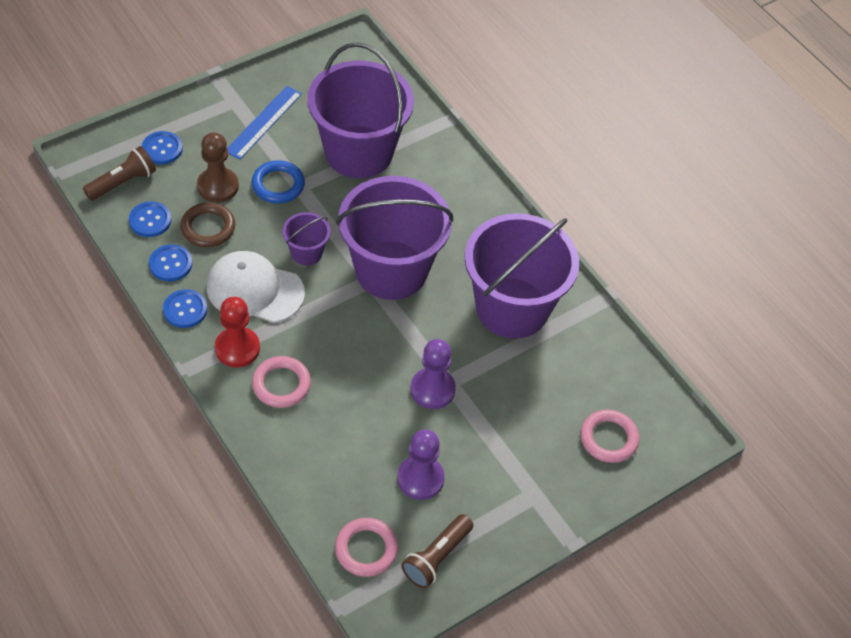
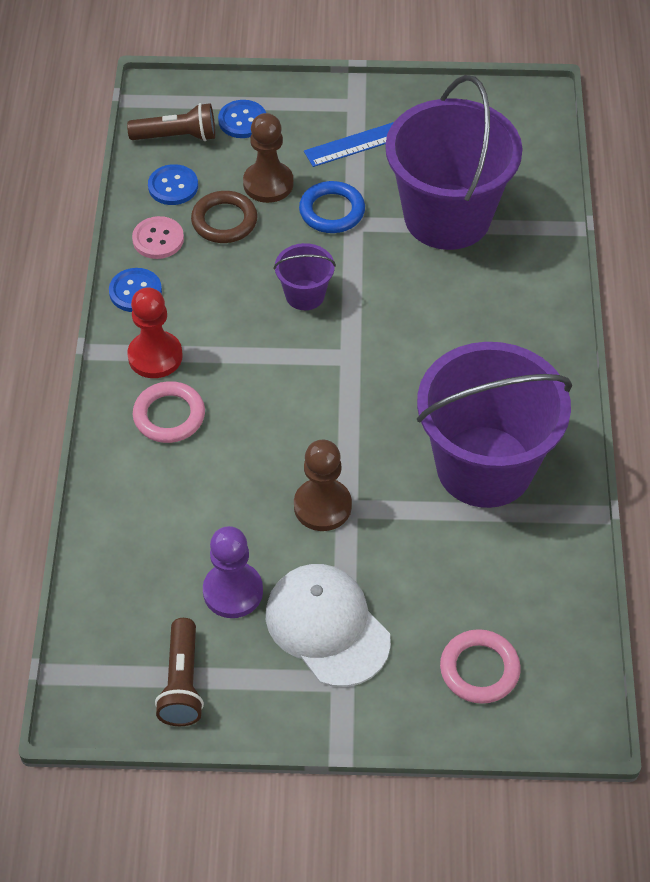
camera: 40 degrees right, 0 degrees up
(170, 264) = (158, 239): blue button -> pink button
(254, 290) = (220, 306): white cap -> white cap (327, 626)
(366, 549) = (117, 631): pink ring -> none
(391, 270) = (381, 358): purple bucket -> none
(432, 389) = (322, 506): purple pawn -> brown pawn
(436, 557) = (182, 683): brown flashlight -> brown flashlight turned 75 degrees counterclockwise

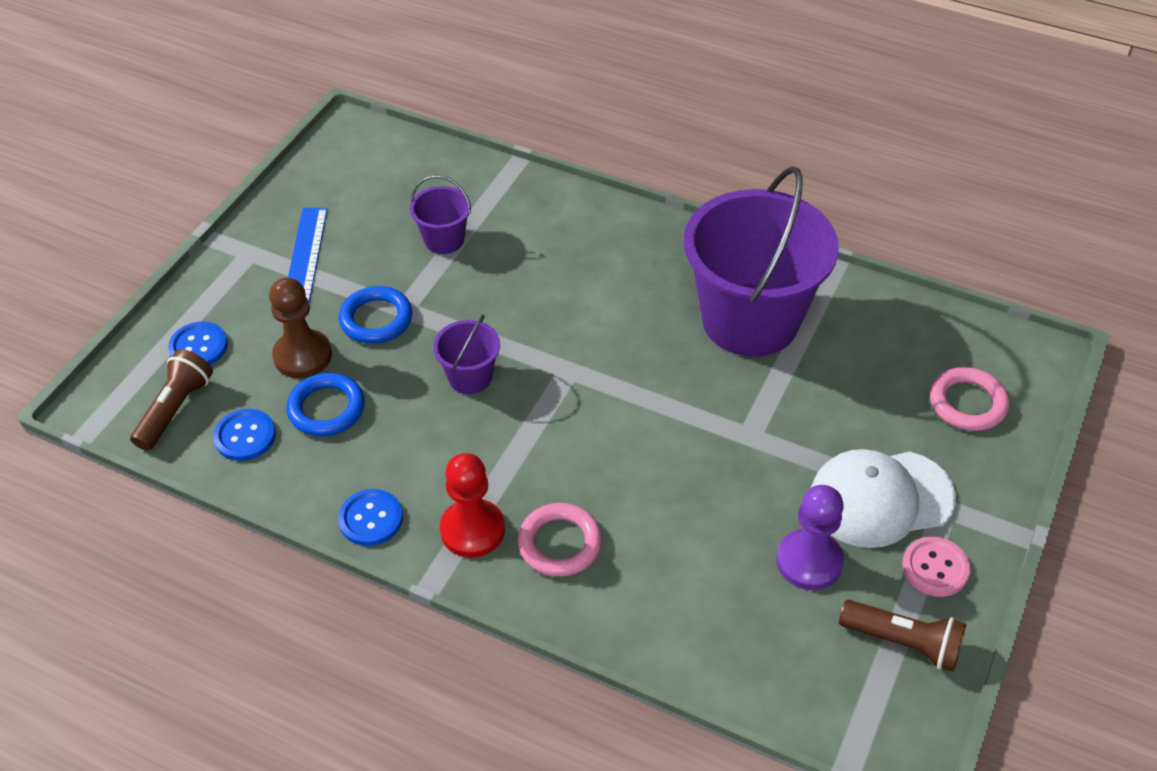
camera: 65 degrees left, 5 degrees down
(158, 239) = (311, 474): pink button -> pink button (935, 568)
(224, 221) = (326, 408): brown ring -> blue ring
(322, 506) = (738, 453): brown pawn -> none
(447, 217) = (444, 240): purple bucket -> purple bucket, size x0.44

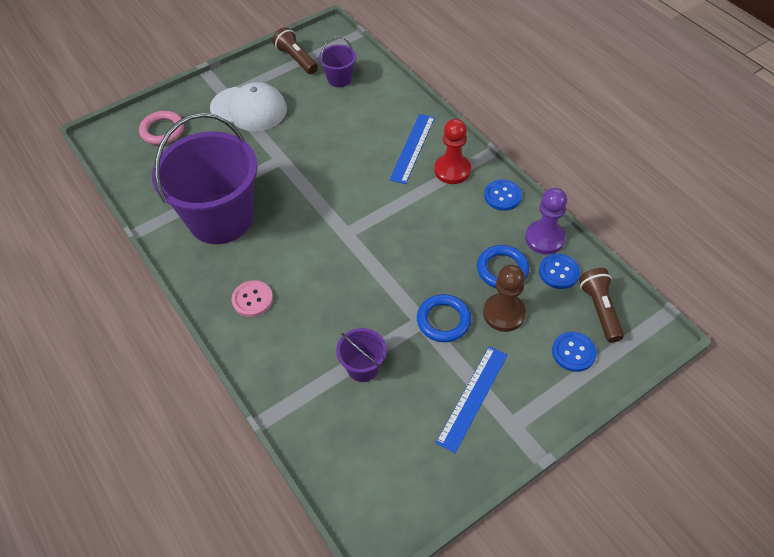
camera: 150 degrees left, 5 degrees up
(175, 409) = (599, 309): brown flashlight -> brown flashlight turned 120 degrees clockwise
(470, 377) = (406, 253): purple bucket -> purple bucket (339, 79)
(560, 543) = (412, 148): pink ring -> blue ruler
(809, 561) = (305, 98): purple pawn -> purple pawn (544, 238)
(935, 568) = (256, 76): pink button -> pink button (252, 299)

